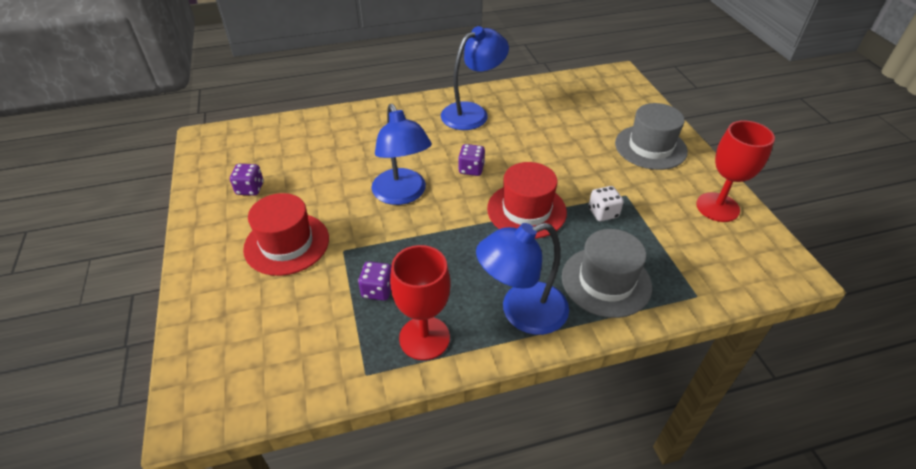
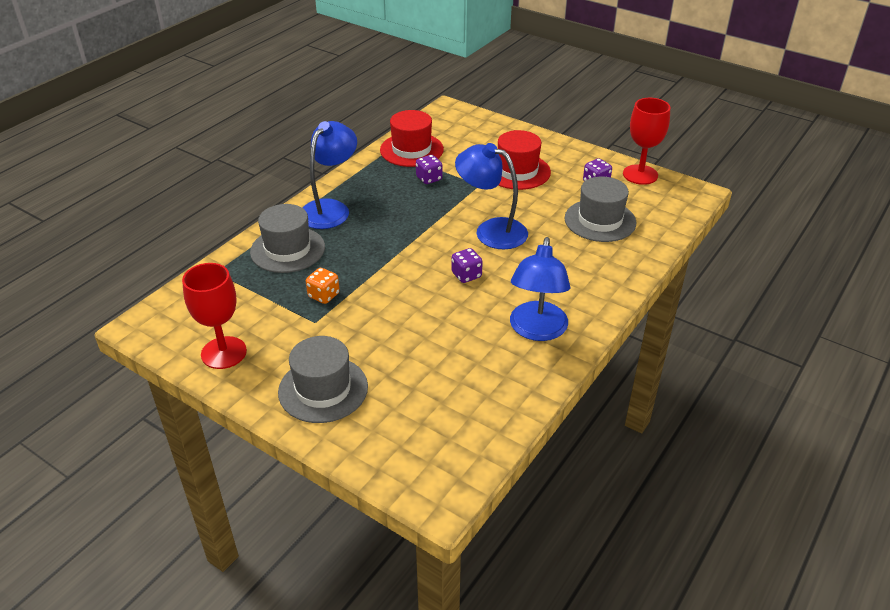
camera: 140 degrees right, 5 degrees down
(311, 156) = (600, 220): none -> grey hat
(424, 338) = (375, 174): red goblet -> red goblet (640, 175)
(526, 210) = (387, 267): red hat -> red hat (411, 150)
(603, 213) = (324, 295): white dice -> orange dice

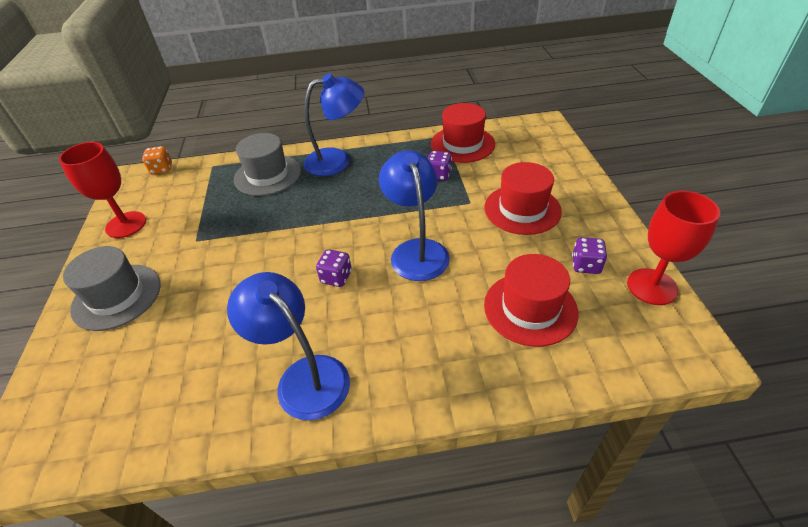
camera: 50 degrees right, 5 degrees up
(324, 295) = (231, 224): orange dice -> orange dice (162, 169)
(537, 330) = (303, 376): blue lamp -> blue lamp turned 75 degrees clockwise
(600, 220) = (530, 308): grey hat -> red hat

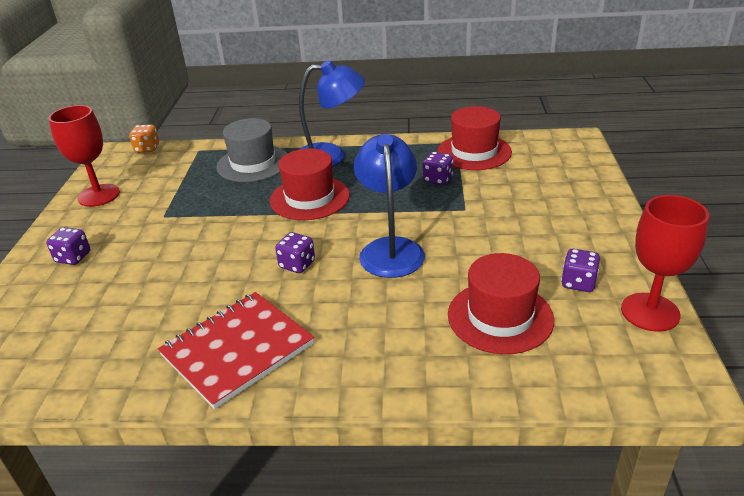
camera: 10 degrees right, 10 degrees down
(117, 296) = (73, 257): grey hat -> purple dice
(303, 376) = (237, 350): blue lamp -> red notebook
(522, 209) = (522, 221): red hat -> red hat (309, 198)

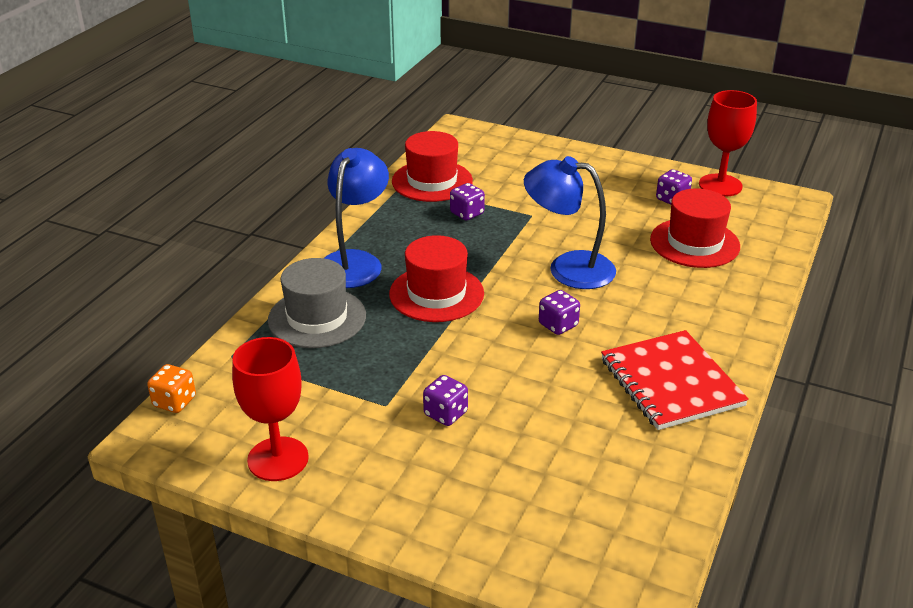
camera: 70 degrees left, 0 degrees up
(73, 257) = (428, 489): purple dice -> purple dice (445, 414)

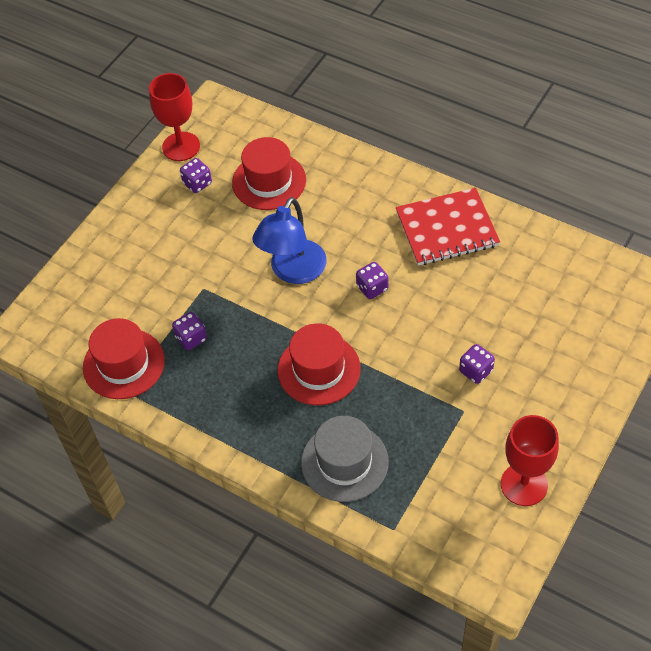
camera: 80 degrees left, 20 degrees up
(174, 402) = (453, 568): orange dice -> none
(354, 262) = (259, 433): blue lamp -> none

